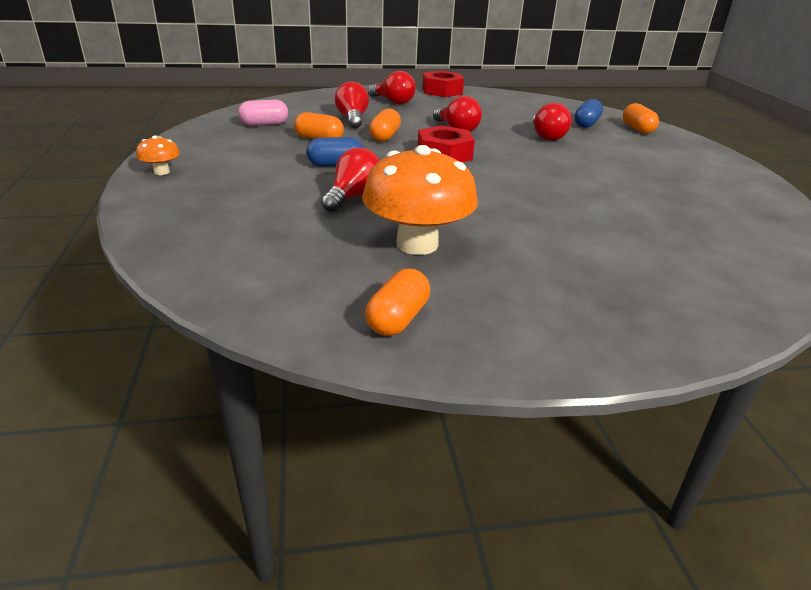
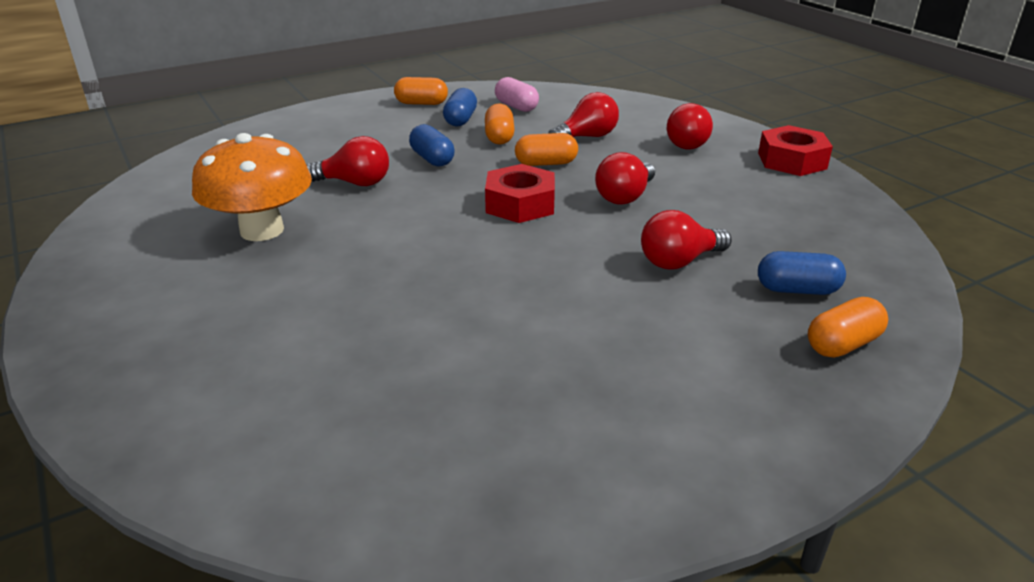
camera: 70 degrees right, 0 degrees up
(161, 172) = (357, 105): orange mushroom -> none
(264, 144) = (460, 120): none -> blue capsule
(398, 319) = (122, 246): orange capsule -> orange capsule (421, 103)

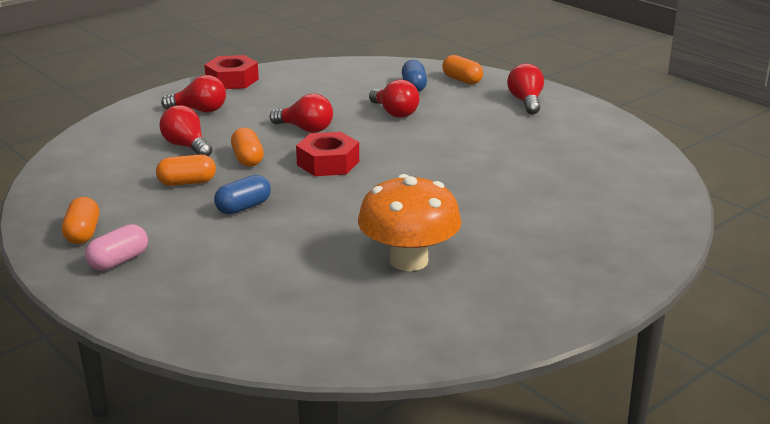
camera: 100 degrees left, 5 degrees down
(355, 183) = (304, 236): red light bulb -> red light bulb (526, 102)
(460, 120) = (138, 206): blue capsule -> none
(516, 107) = (102, 182): pink capsule -> pink capsule (119, 261)

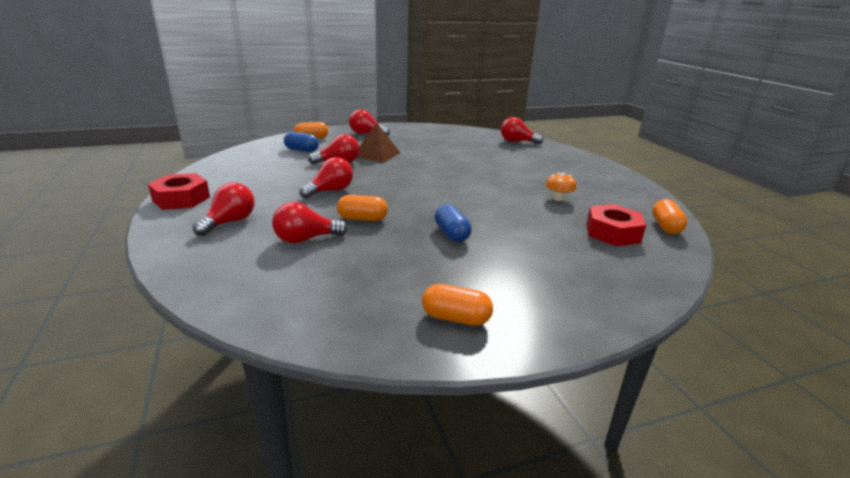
camera: 70 degrees left, 0 degrees up
(119, 261) = (523, 303): pink capsule -> none
(187, 183) = (385, 250): orange capsule -> orange capsule (665, 227)
(328, 163) = (399, 194): red nut -> red nut (612, 233)
(409, 260) = (558, 198): orange mushroom -> orange mushroom, size x0.45
(449, 125) = (376, 154): none -> brown pyramid
(647, 205) = (517, 142): none -> red light bulb

